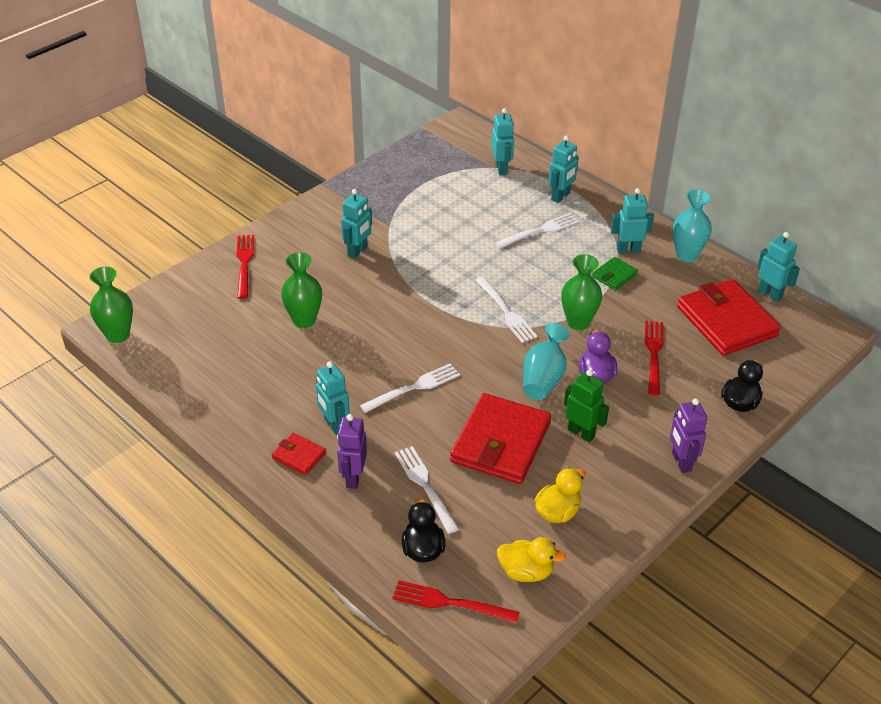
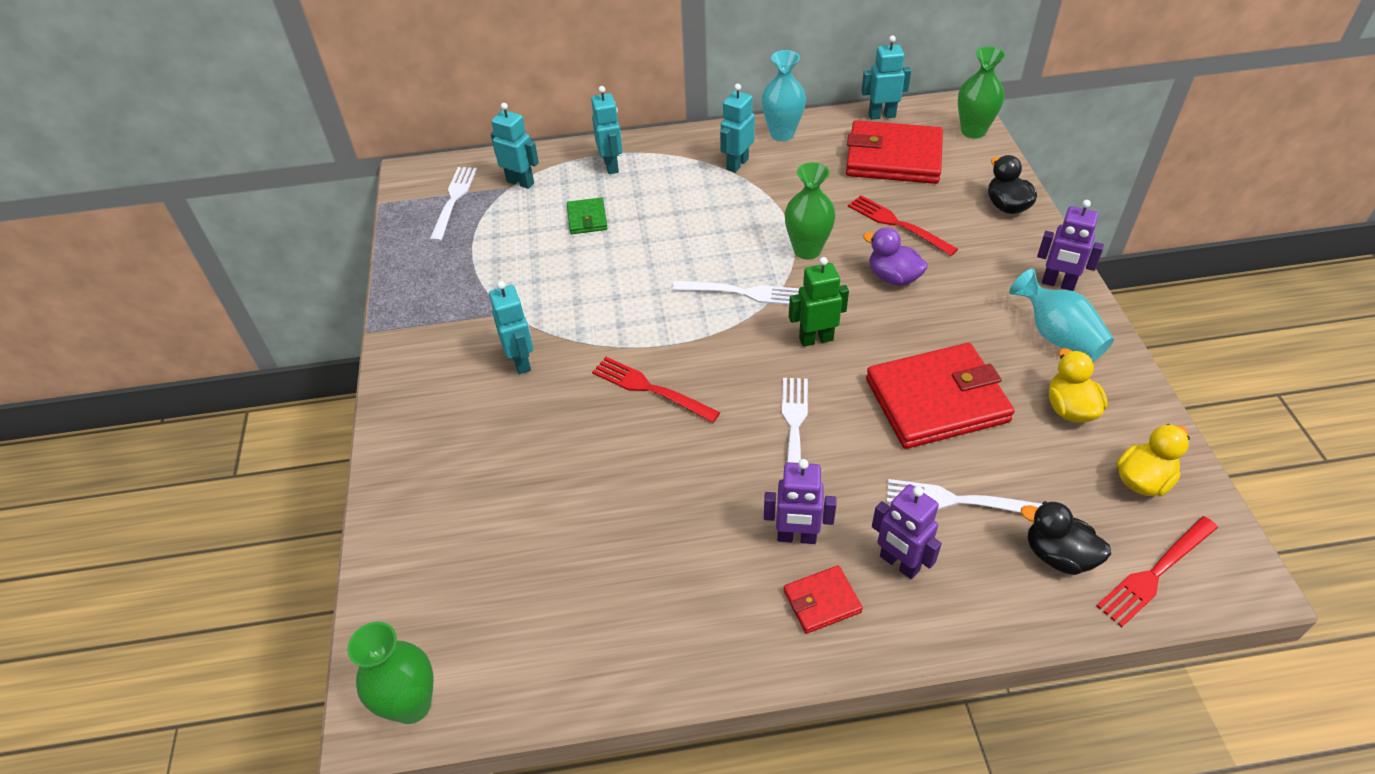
camera: 50 degrees left, 5 degrees up
(244, 263) = (423, 481): red fork -> red fork (650, 389)
(304, 320) = (589, 473): green vase -> green vase (973, 131)
(334, 425) = (796, 537): turquoise robot -> purple robot
(500, 442) = (936, 400): red wallet -> red wallet turned 75 degrees counterclockwise
(540, 230) = (646, 205): white fork -> white fork (454, 200)
(543, 378) = (867, 317): turquoise vase -> turquoise vase (1057, 336)
(581, 433) = (968, 331): green robot -> green robot (816, 339)
(614, 275) = (764, 191): green wallet -> green wallet (587, 218)

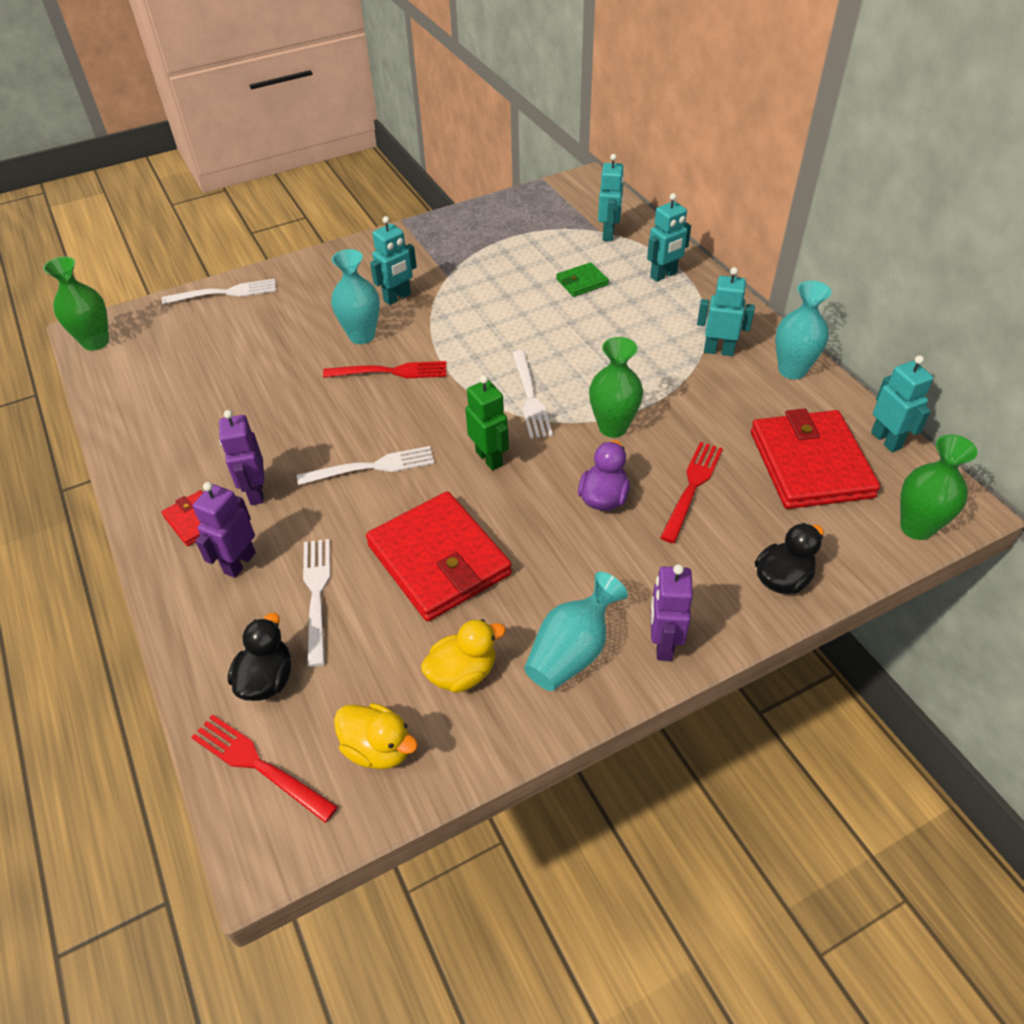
camera: 70 degrees right, 0 degrees up
(454, 200) = (565, 209): white fork -> white fork (225, 293)
(573, 404) = (362, 336): none -> turquoise vase
(650, 389) = (391, 371): red fork -> red fork turned 75 degrees clockwise

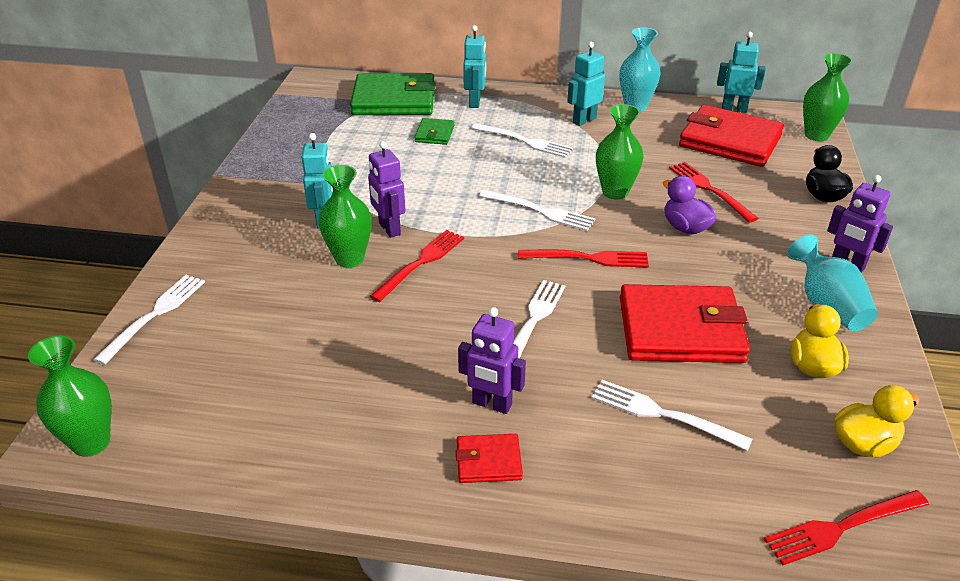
camera: 55 degrees left, 10 degrees down
(239, 563) = (578, 450): purple robot -> purple robot (389, 229)
(267, 679) = (743, 485): black duck -> none
(362, 336) = (349, 259): turquoise vase -> green vase
(489, 458) = (589, 258): green robot -> red fork
(609, 234) = (394, 100): turquoise robot -> green wallet
(633, 335) = (525, 141): none -> white fork

